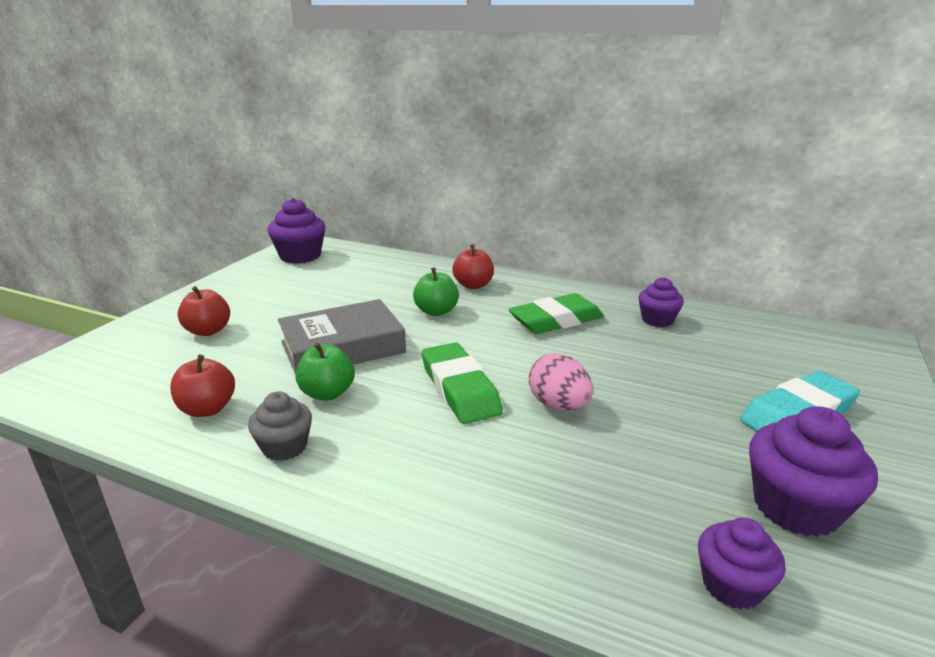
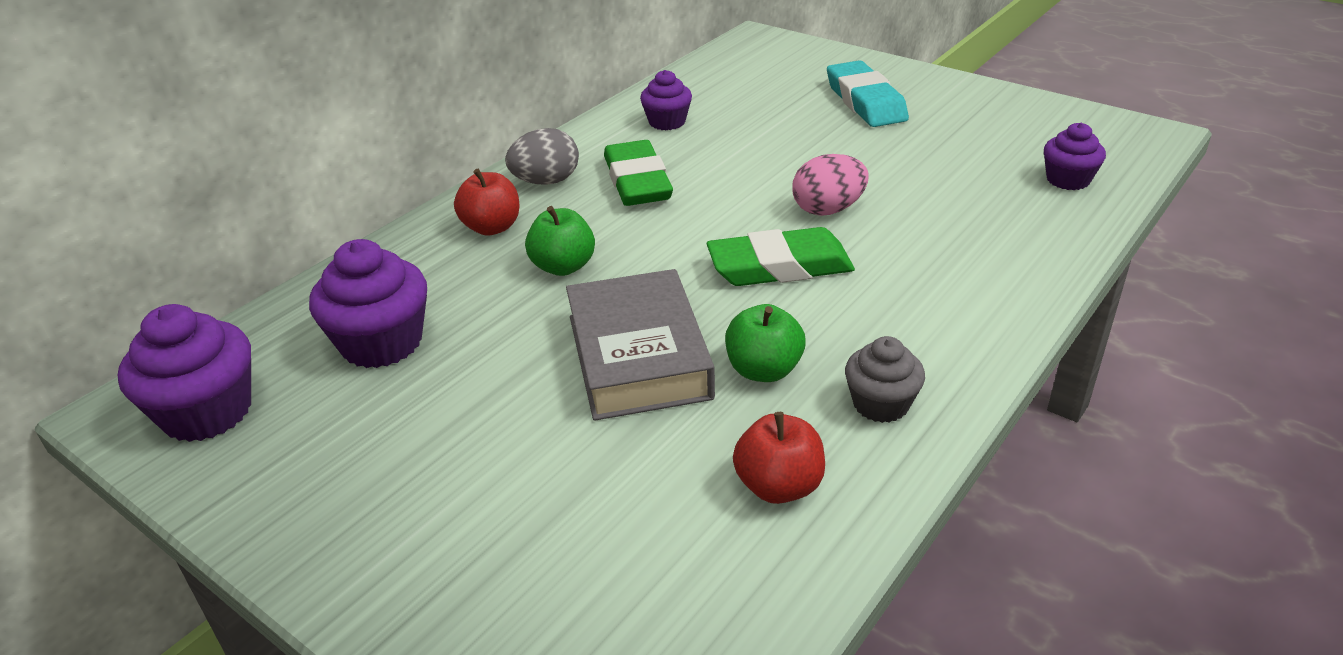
camera: 75 degrees left, 10 degrees up
(208, 331) = (508, 518): red apple -> none
(537, 291) = (546, 181): none -> grey egg
(795, 507) = (985, 135): purple cupcake -> purple cupcake (382, 343)

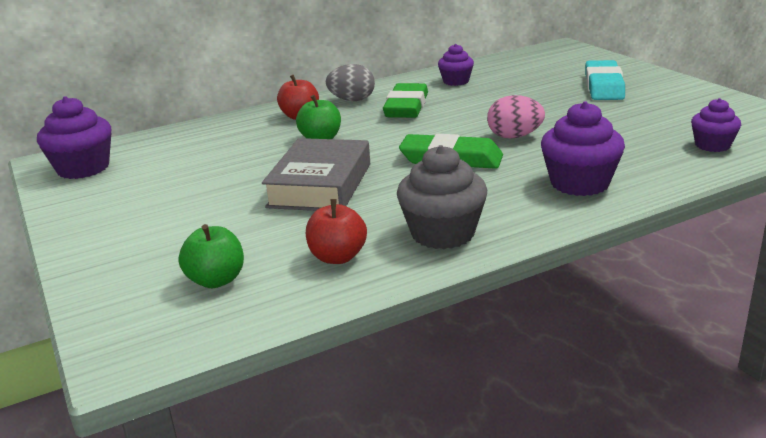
camera: 25 degrees right, 10 degrees down
(382, 343) = (191, 156): purple cupcake -> purple cupcake (579, 183)
(763, 370) = (387, 204): green apple -> green apple (216, 280)
(881, 404) = (442, 233): grey cupcake -> grey cupcake, size x1.61

